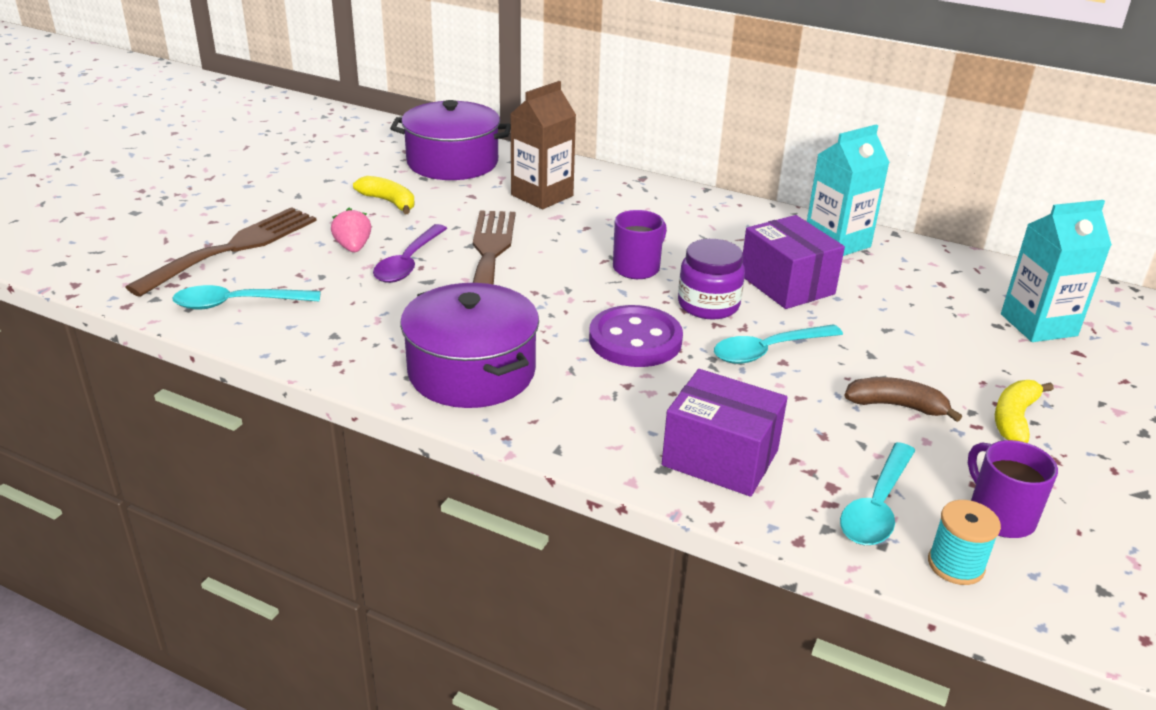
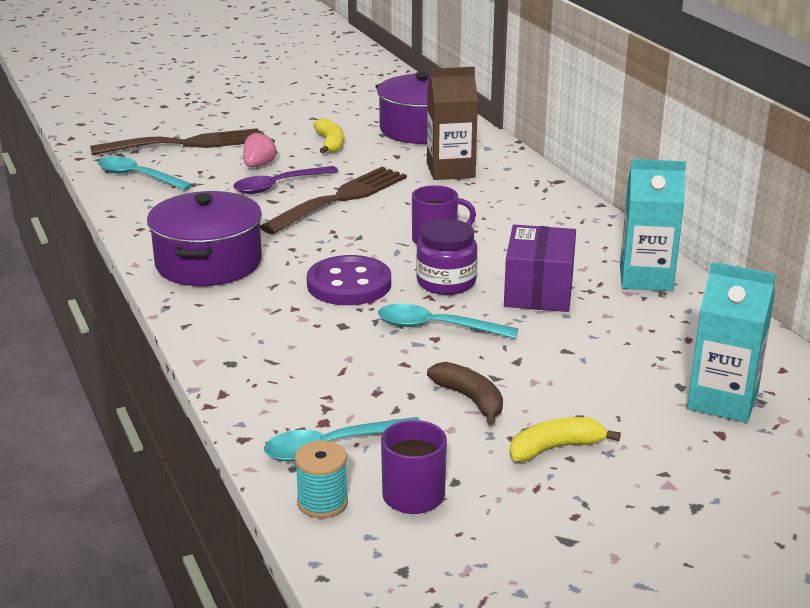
camera: 40 degrees right, 5 degrees down
(720, 458) = (278, 373): purple box -> none

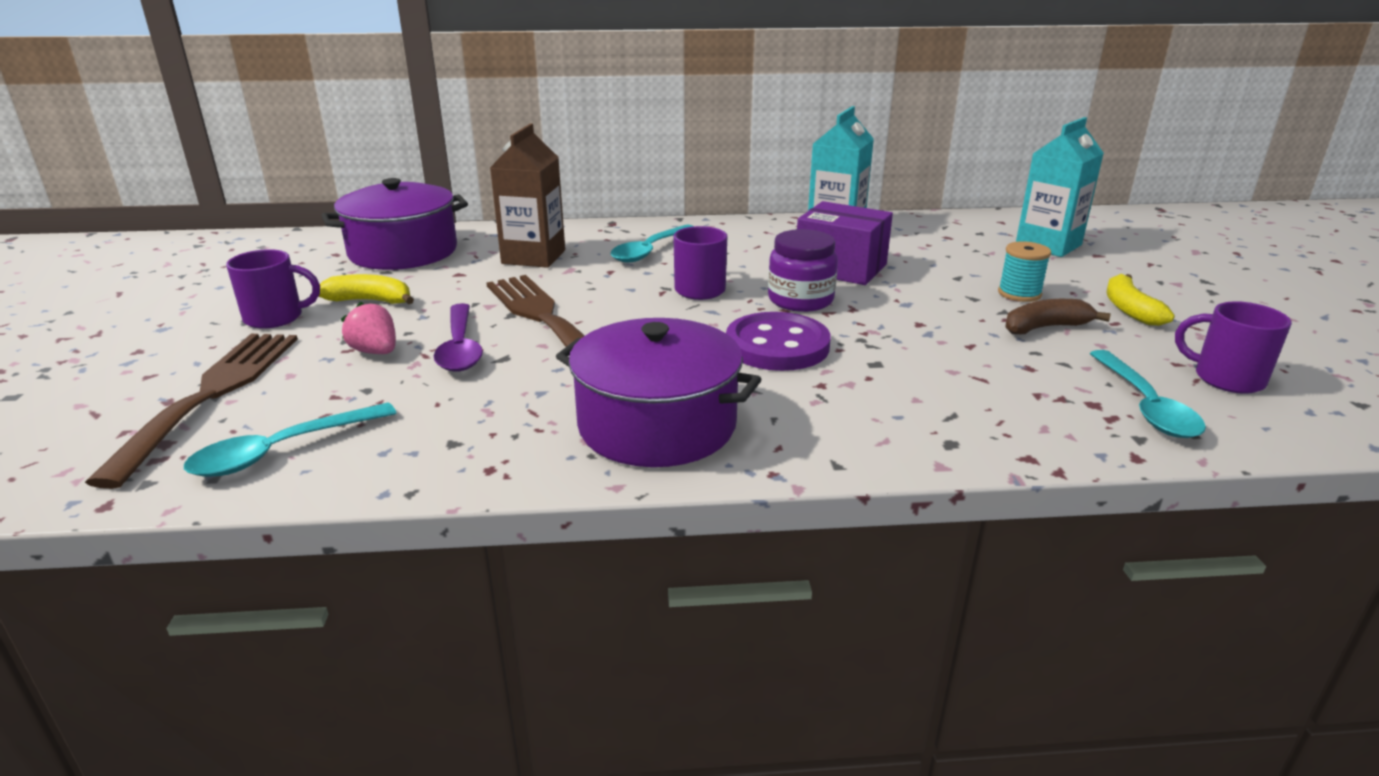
camera: 70 degrees left, 0 degrees up
(287, 128) = (276, 318): none -> purple mug
(322, 502) = (1259, 427): turquoise spool -> turquoise spool (1019, 294)
(437, 327) = (897, 319): turquoise spoon -> turquoise spoon (650, 251)

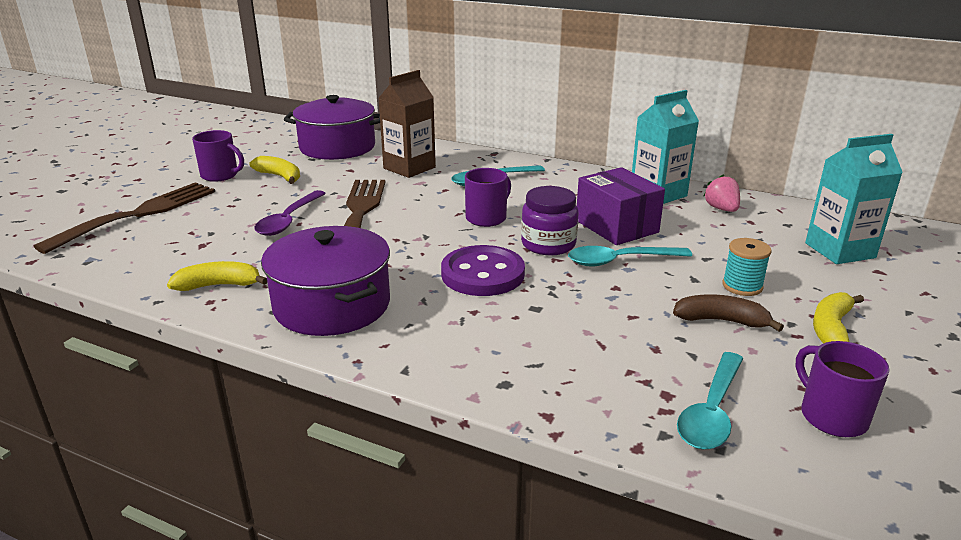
camera: 30 degrees right, 0 degrees up
(283, 450) = (131, 257): turquoise spoon -> turquoise spoon (620, 261)
(375, 352) = (243, 210): pink strawberry -> pink strawberry (721, 209)
(475, 447) = (219, 285): none -> yellow banana

